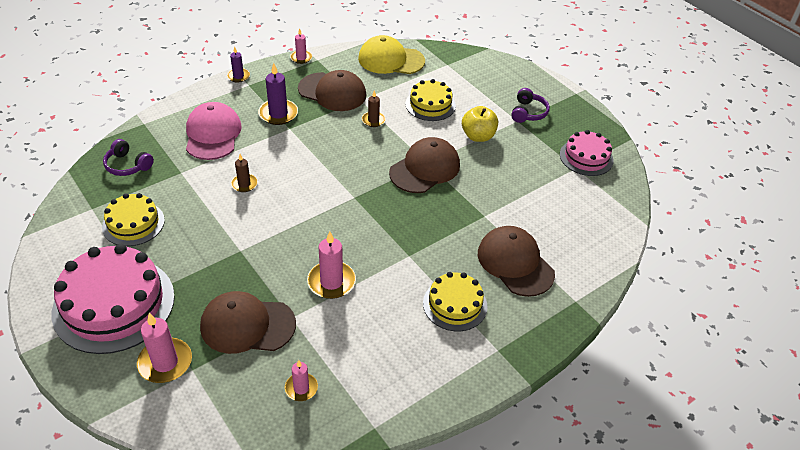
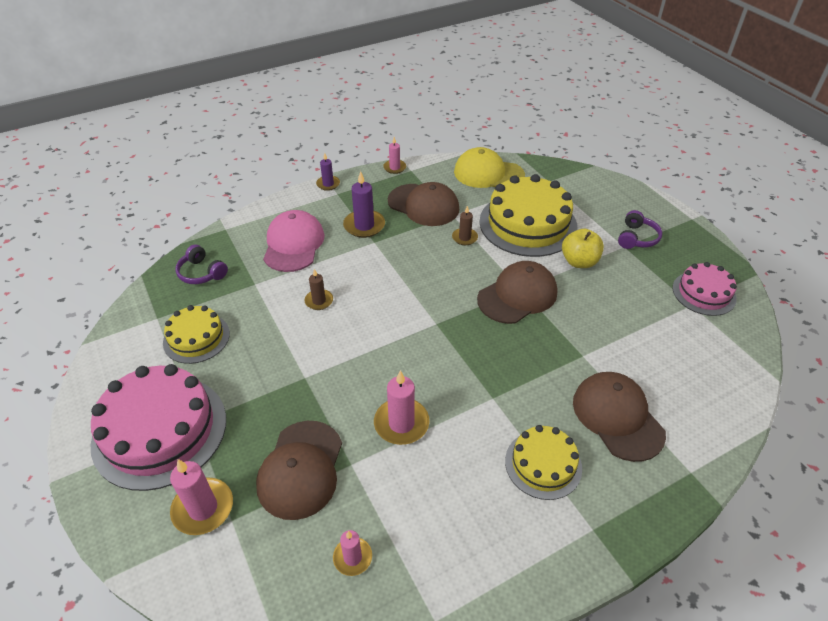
camera: 10 degrees right, 0 degrees up
(247, 325) = (301, 469): brown cap -> brown cap turned 90 degrees counterclockwise
(430, 105) = (528, 224): yellow cake -> yellow cake, size x1.78

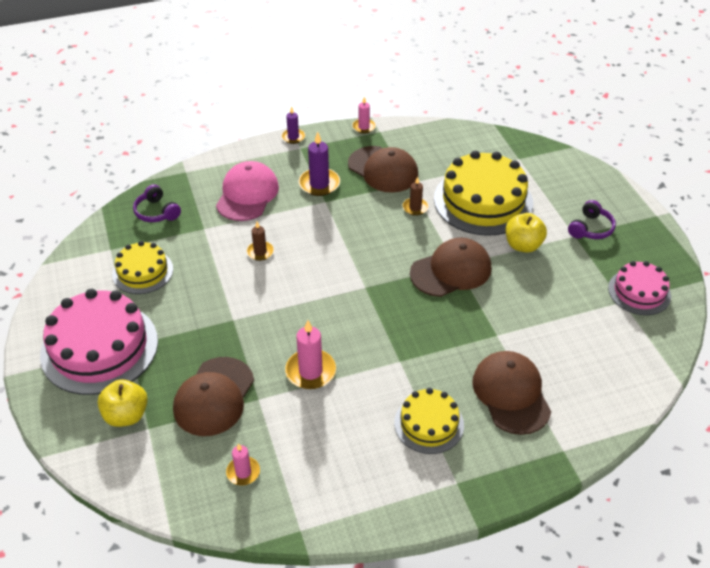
camera: 10 degrees right, 0 degrees up
(203, 508) = (126, 415): pink candle -> yellow apple
(488, 174) = (458, 144): yellow cap -> none

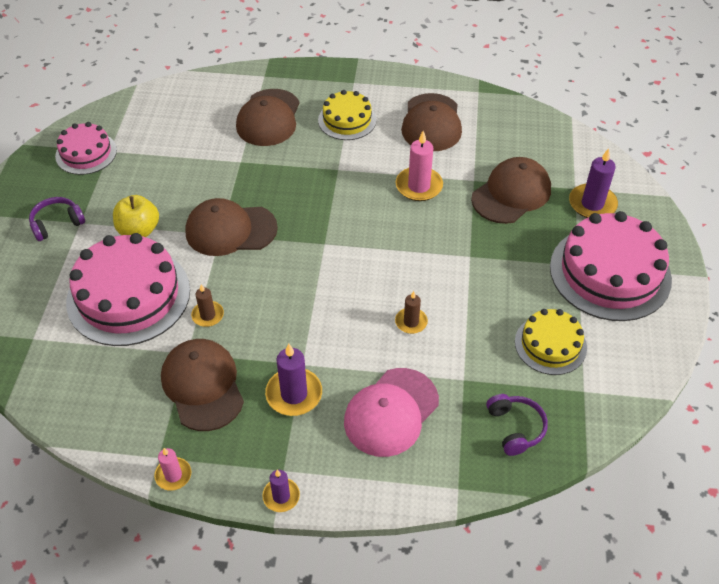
camera: 155 degrees left, 5 degrees up
(126, 415) = (592, 204): yellow apple -> purple candle
(243, 472) = (506, 135): pink candle -> none
(335, 456) = (431, 123): none -> brown cap
(483, 201) = (128, 295): yellow cake -> pink cake

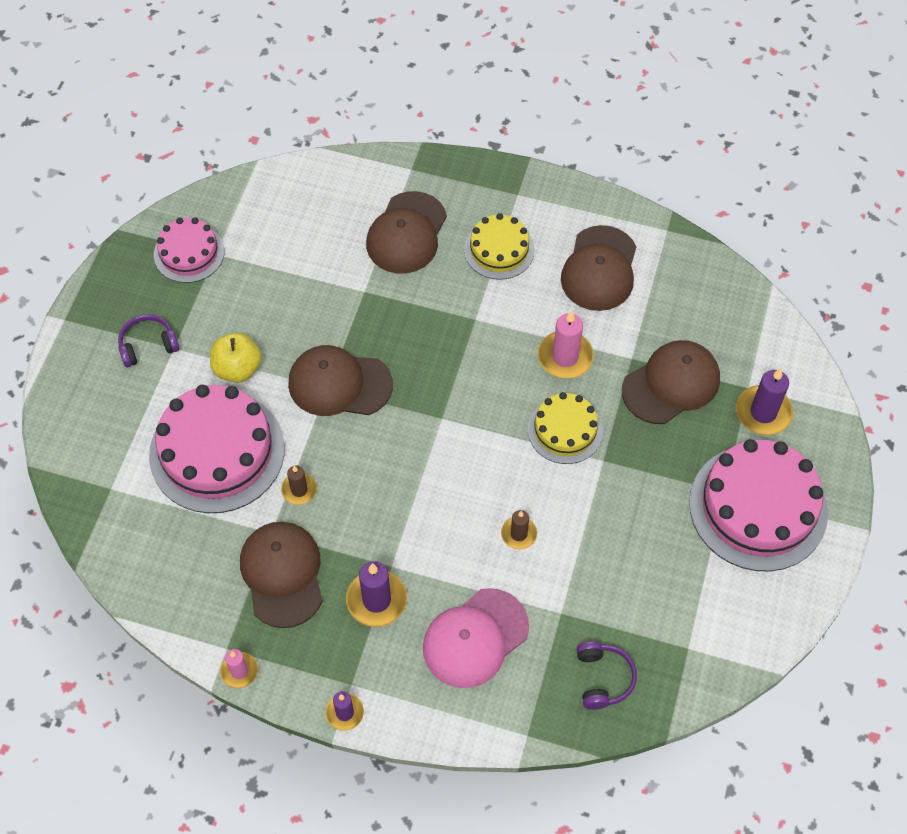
camera: 10 degrees right, 10 degrees up
(550, 344) = (666, 586): yellow cake -> yellow cake (565, 430)

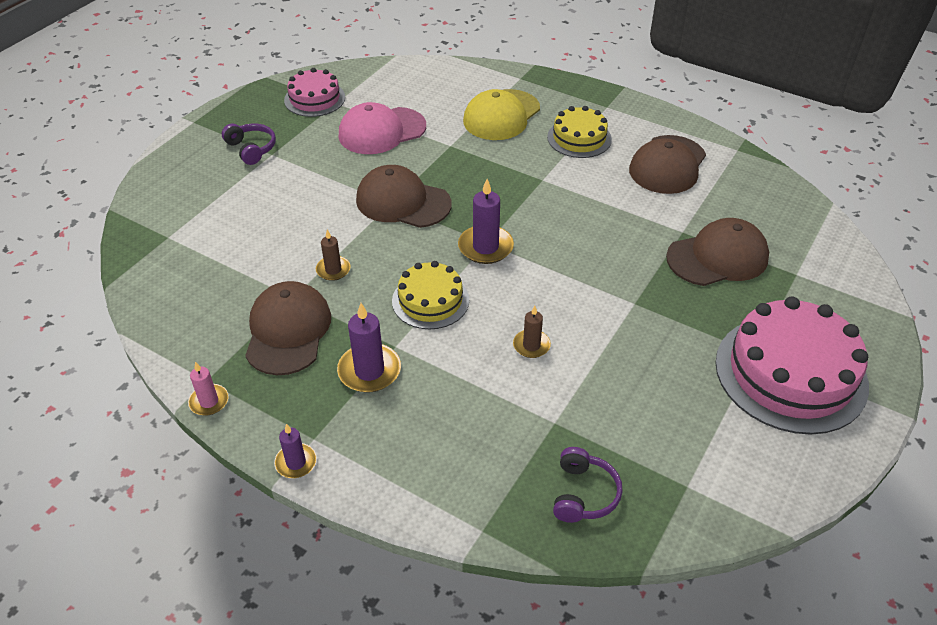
camera: 15 degrees right, 15 degrees down
(148, 345) = (251, 149): purple headphones -> purple headphones turned 60 degrees clockwise
(217, 451) = (273, 229): pink cake -> none
(237, 368) = (318, 176): yellow apple -> none
(406, 233) = (501, 115): brown cap -> yellow cap
(475, 638) = (456, 425): pink cap -> pink cap (381, 131)
(565, 357) = (618, 219): pink candle -> none
(565, 430) = (602, 273): yellow cake -> yellow cake (430, 300)
(763, 412) = (809, 296): purple candle -> purple candle (485, 247)

